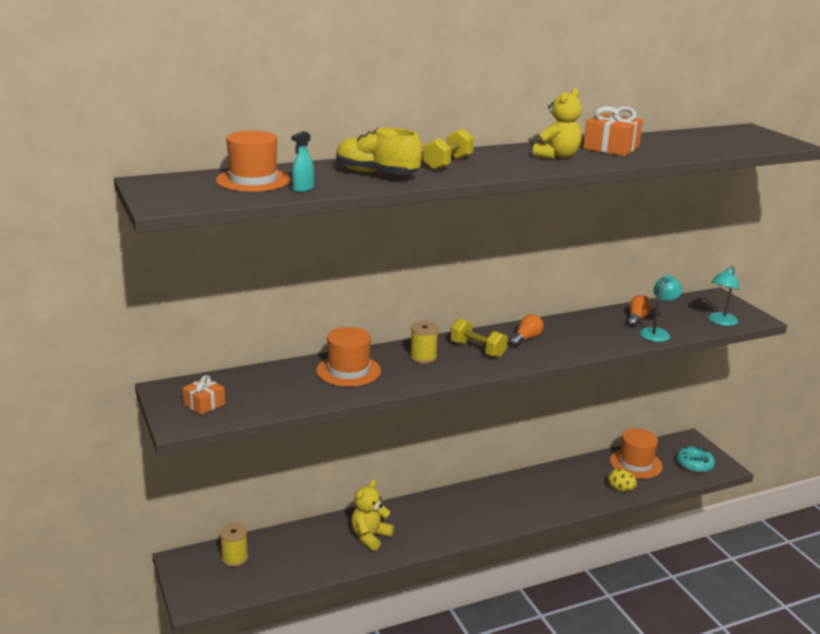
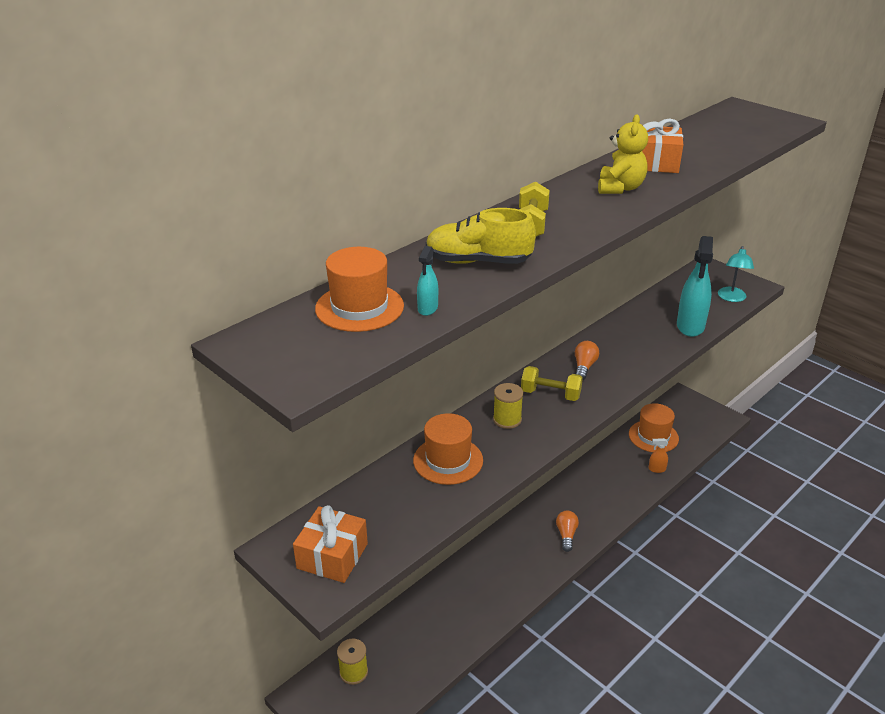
camera: 20 degrees left, 10 degrees up
(204, 404) = (332, 556): orange gift -> orange gift, size x1.60
(370, 537) = (470, 599): yellow teddy bear -> none
(620, 489) = (657, 469): yellow egg -> orange spray bottle
(637, 319) = (662, 313): orange light bulb -> orange light bulb (566, 535)
(657, 333) = (690, 326): turquoise lamp -> turquoise spray bottle
(694, 464) = (700, 422): turquoise donut -> none

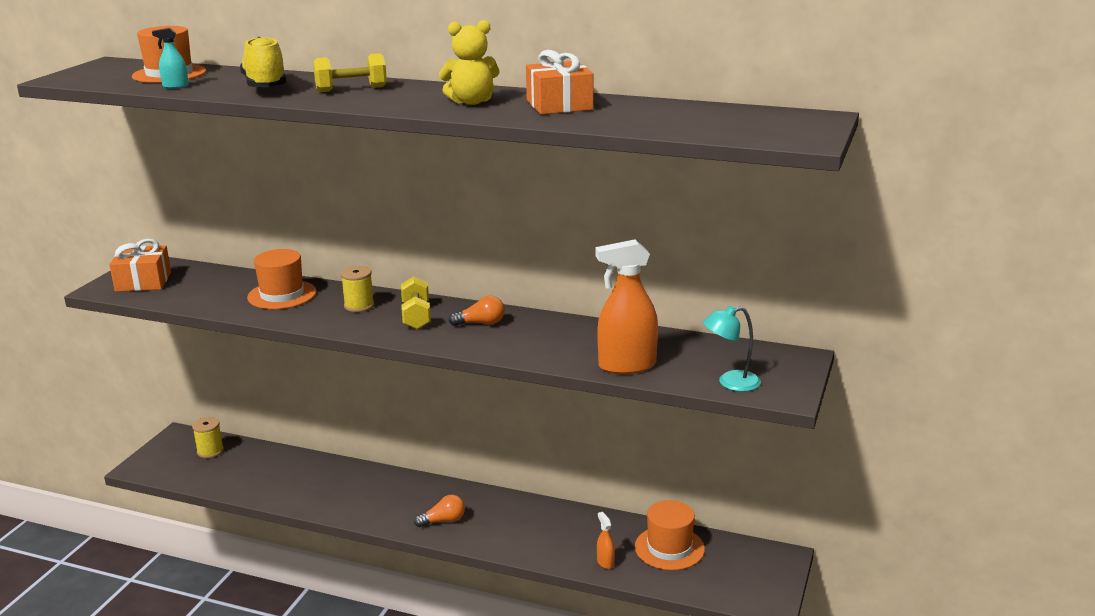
camera: 65 degrees right, 10 degrees down
(690, 326) = (626, 366): turquoise spray bottle -> orange spray bottle

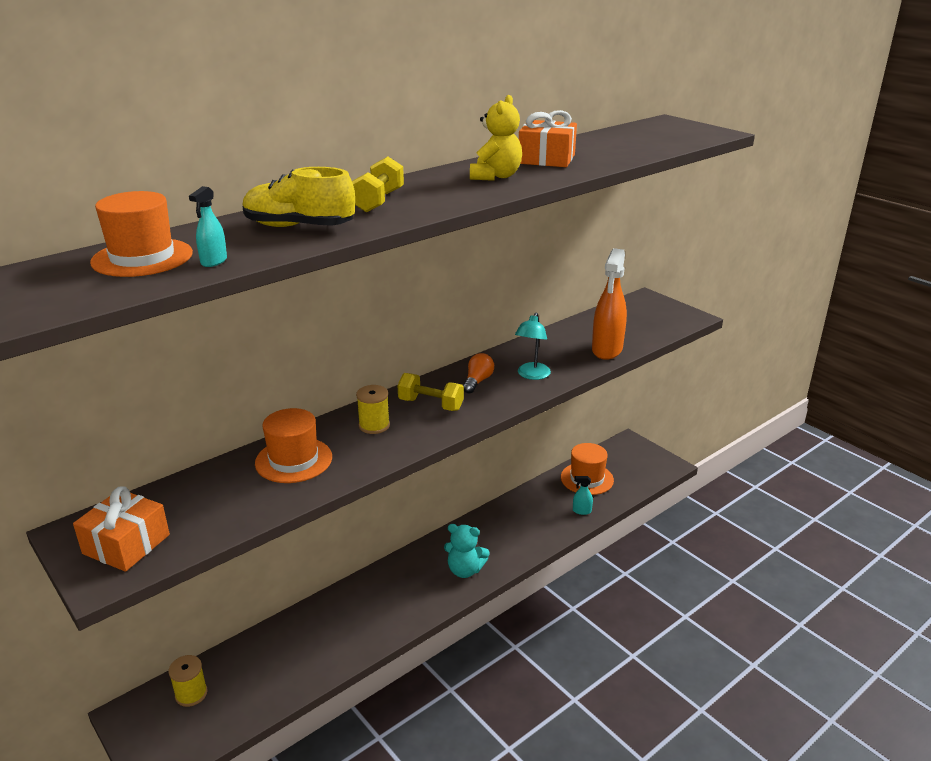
camera: 60 degrees left, 5 degrees up
(443, 521) = (465, 570): orange light bulb -> turquoise teddy bear
(605, 562) = (581, 511): orange spray bottle -> turquoise spray bottle
(730, 382) = (661, 327): turquoise lamp -> turquoise lamp (531, 375)

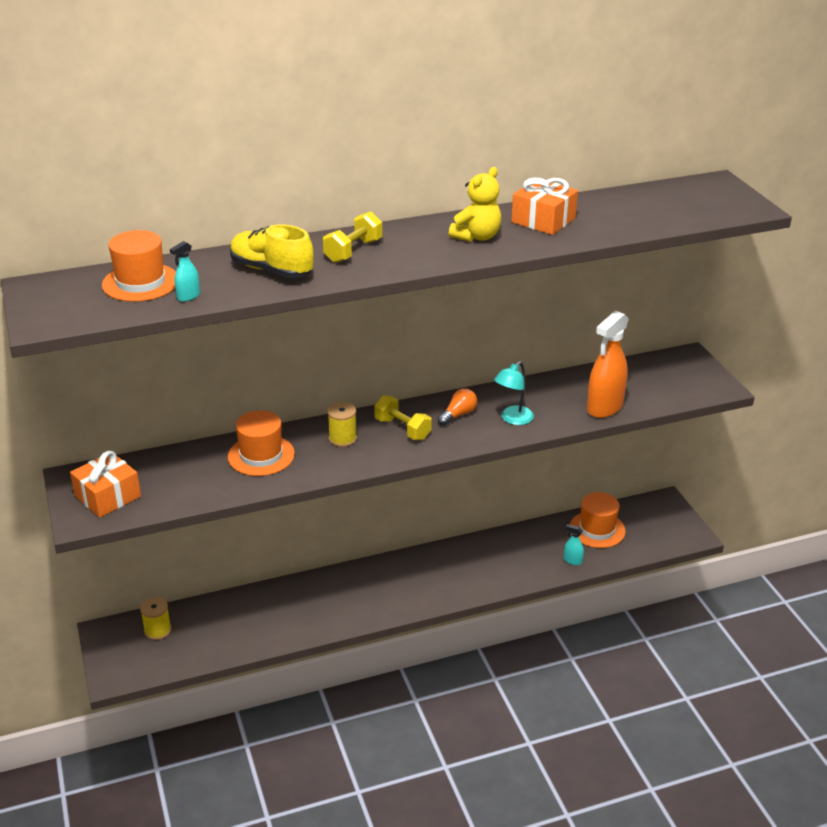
camera: 20 degrees right, 5 degrees up
(465, 570) = (429, 588): turquoise teddy bear -> none

